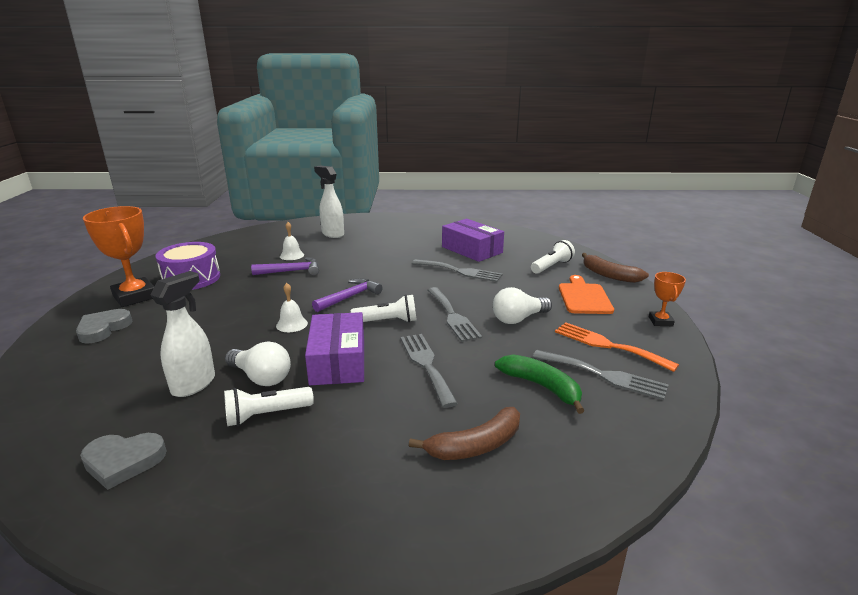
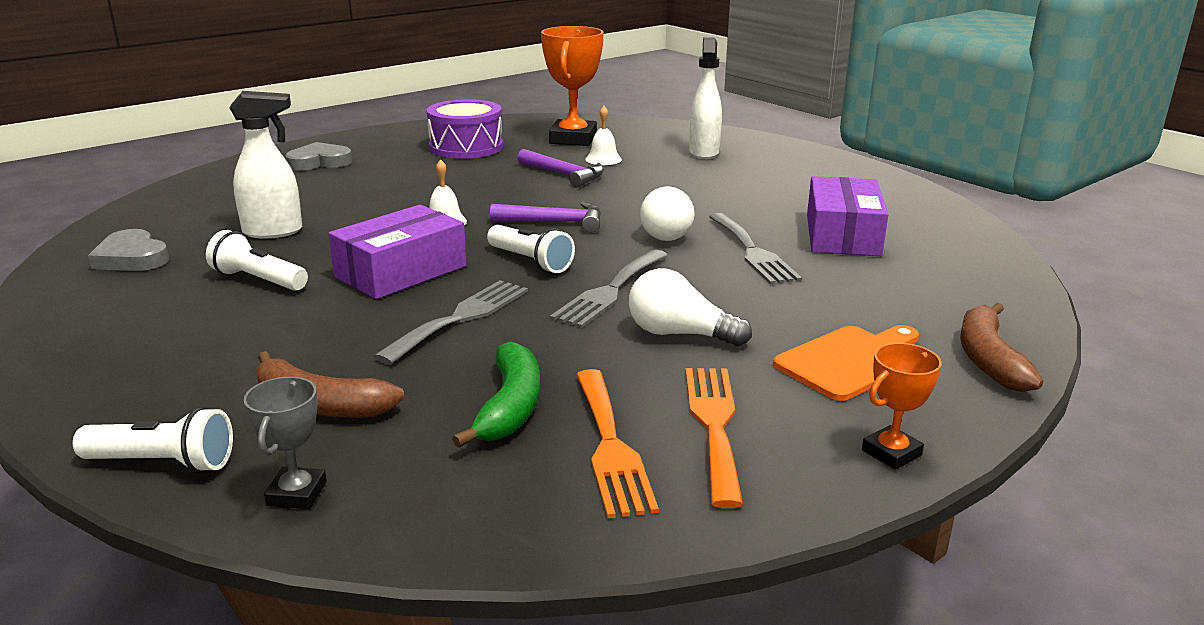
camera: 50 degrees right, 0 degrees up
(135, 296) = (393, 146): orange trophy -> orange trophy (573, 139)
(261, 377) = (321, 251): white light bulb -> white light bulb (663, 232)
(551, 266) = (914, 304): white flashlight -> white flashlight (163, 463)
(571, 486) = (297, 494): none -> grey trophy
(604, 375) = (610, 446): grey fork -> orange fork

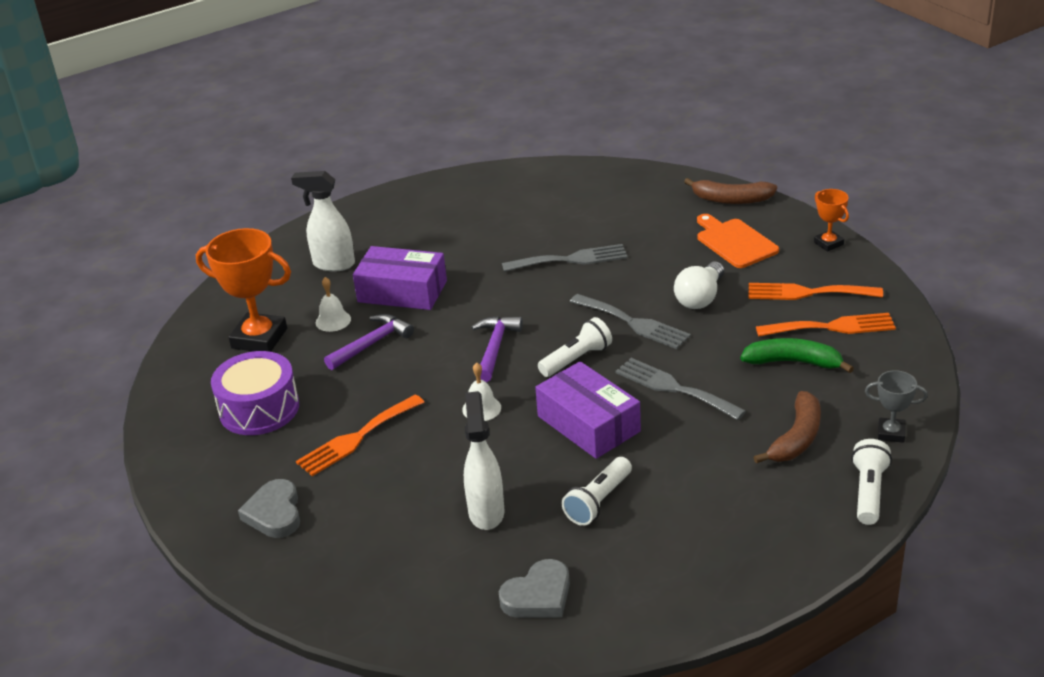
camera: 80 degrees left, 10 degrees up
(412, 179) = (357, 438): none -> orange fork
(663, 232) = (526, 296): white light bulb -> none
(842, 235) = (545, 220): purple box -> purple box (402, 291)

